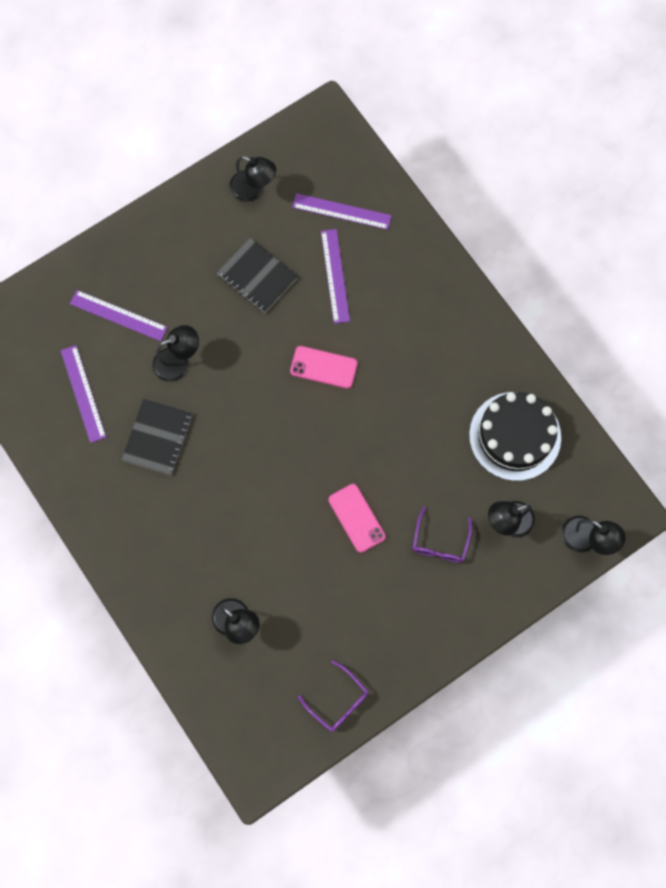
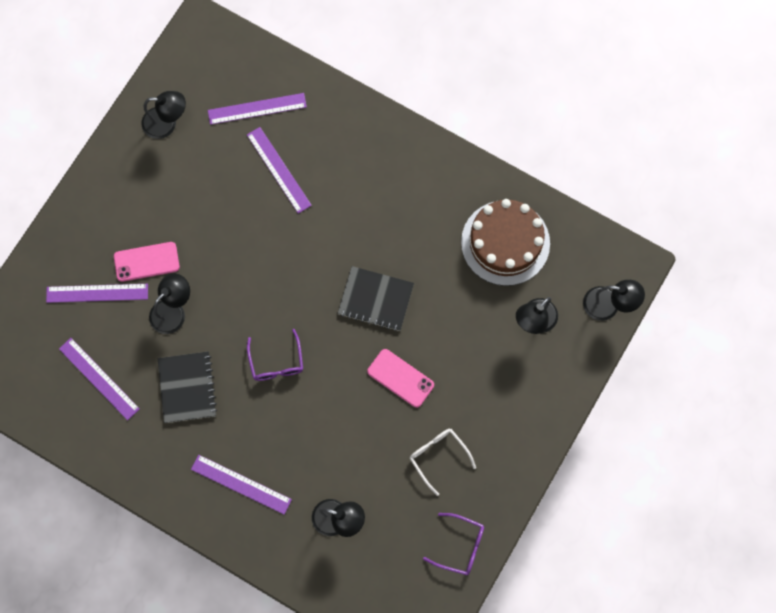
camera: 25 degrees left, 0 degrees up
(164, 548) = (241, 484): none -> purple ruler
(257, 276) = (208, 201): black notebook -> black notebook (375, 299)
(323, 367) = (307, 257): pink phone -> pink phone (146, 262)
(357, 607) = (438, 457): none -> white glasses
(440, 542) = (484, 366): purple glasses -> purple glasses (276, 362)
(515, 436) = (505, 242): black cake -> brown cake

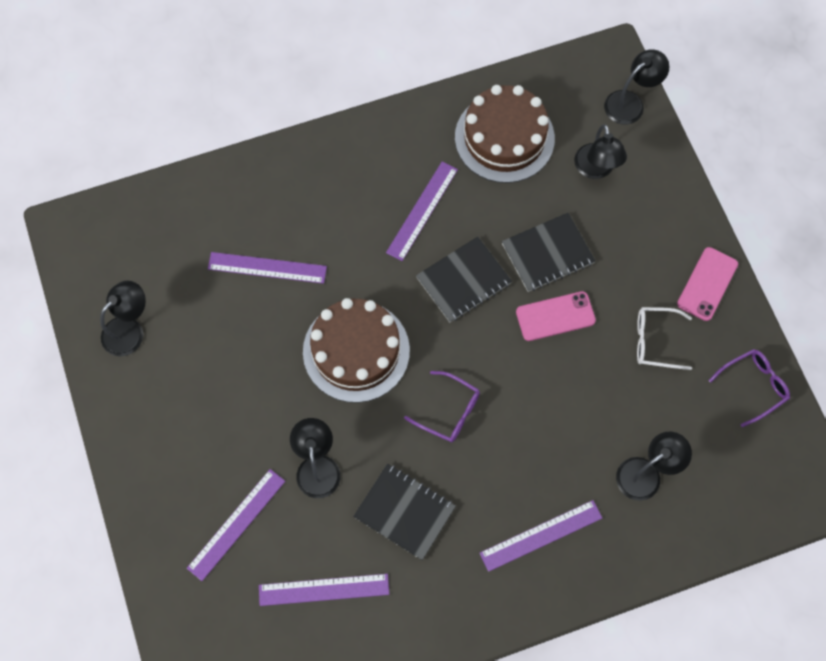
camera: 50 degrees left, 5 degrees down
(146, 262) = (247, 453): pink phone -> pink phone (707, 284)
(257, 108) = (191, 241): purple ruler -> purple ruler (422, 210)
(269, 271) = (356, 351): none -> brown cake
(442, 338) = (547, 253): none -> black notebook

